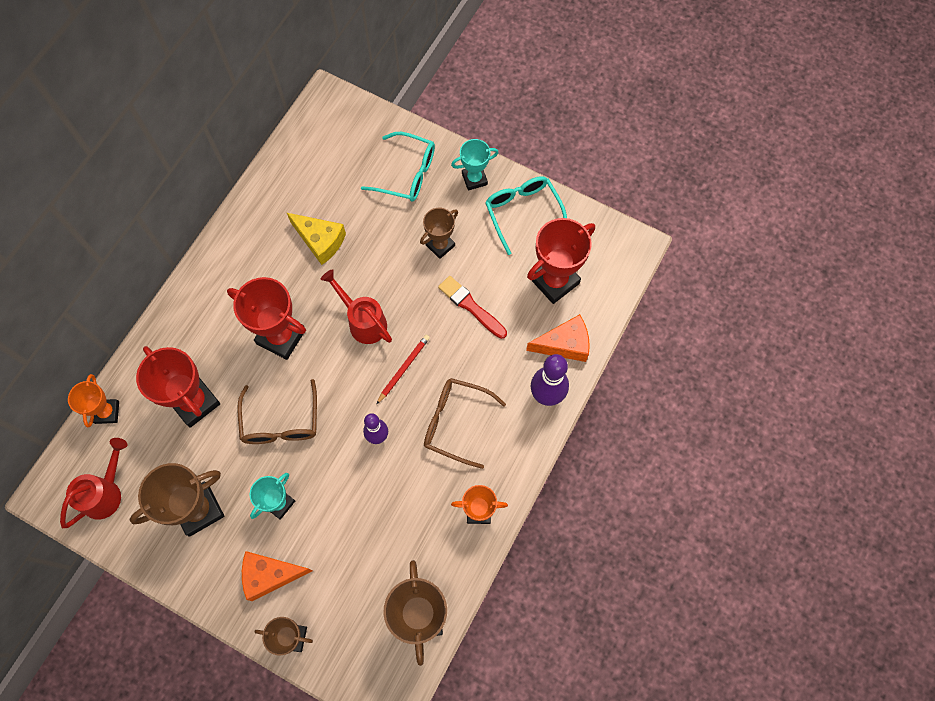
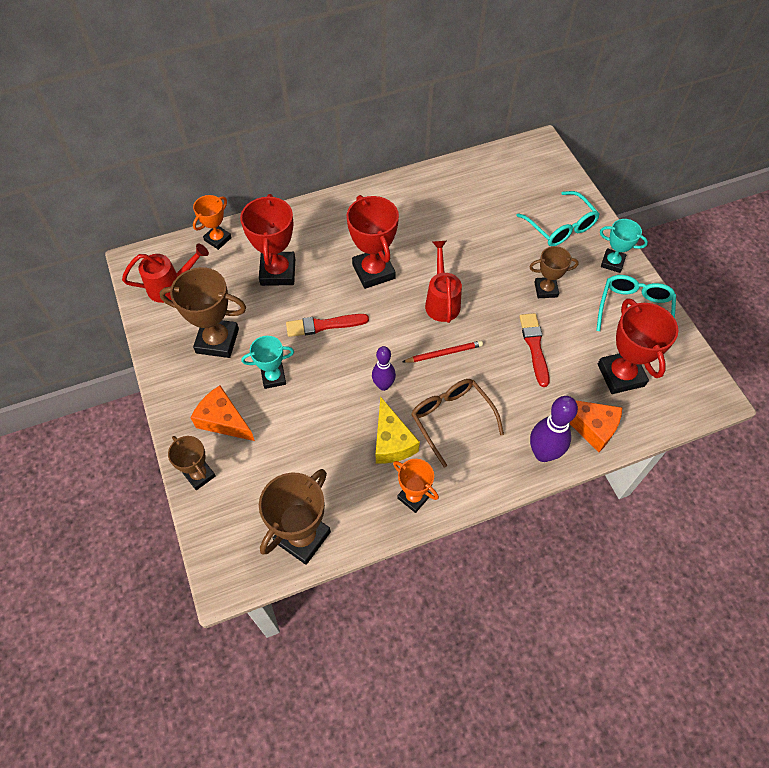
camera: 40 degrees right, 10 degrees down
(281, 421) = (324, 325): brown glasses -> red brush
(320, 241) = (456, 229): yellow cheese -> yellow cheese (392, 441)
(554, 281) = (620, 375): red trophy -> red trophy turned 75 degrees clockwise

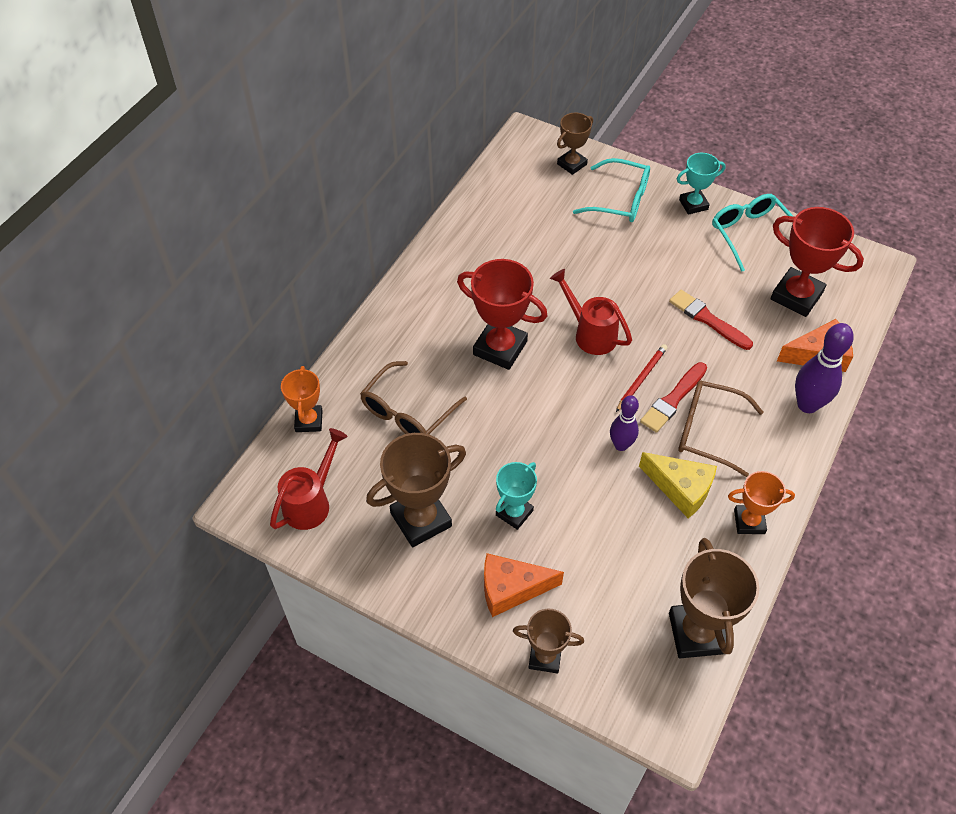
camera: 40 degrees left, 5 degrees down
(278, 272) = (408, 411): red trophy -> brown glasses
(324, 325) = (508, 430): red brush -> red brush (673, 399)
(546, 289) = (665, 263): brown trophy -> brown trophy (572, 164)

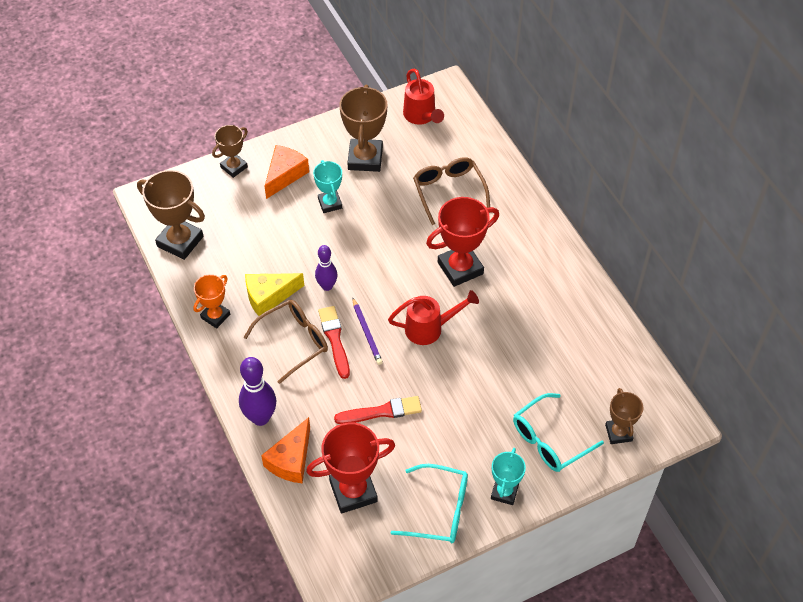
camera: 125 degrees right, 0 degrees up
(309, 421) = (482, 141): orange trophy -> none
(641, 379) = (366, 333): red pencil -> purple pencil

